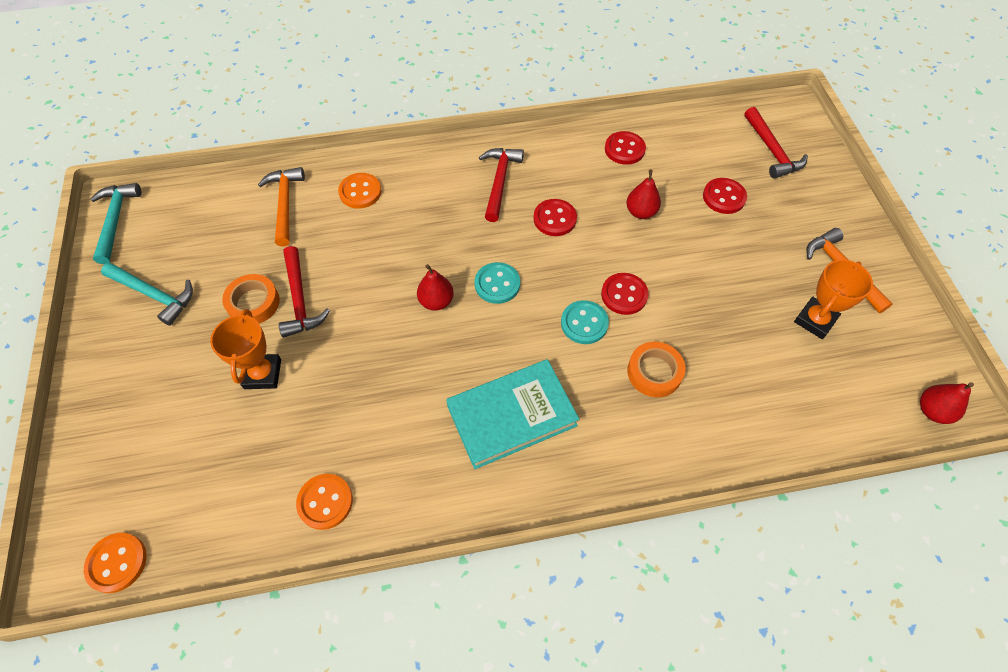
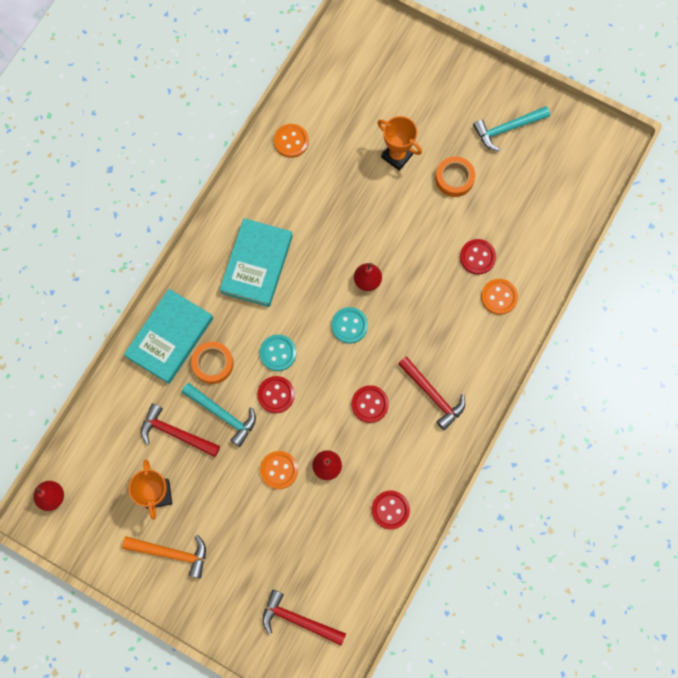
camera: 130 degrees right, 15 degrees up
(115, 221) = (593, 136): turquoise hammer -> turquoise hammer (223, 414)
(117, 563) = (341, 36): orange button -> orange button (279, 470)
(285, 204) = (526, 243): orange hammer -> none
(300, 299) = (435, 205): red hammer -> red hammer (176, 433)
(673, 437) = (170, 337): none -> turquoise book
(724, 197) = (290, 537): red button -> red button (477, 257)

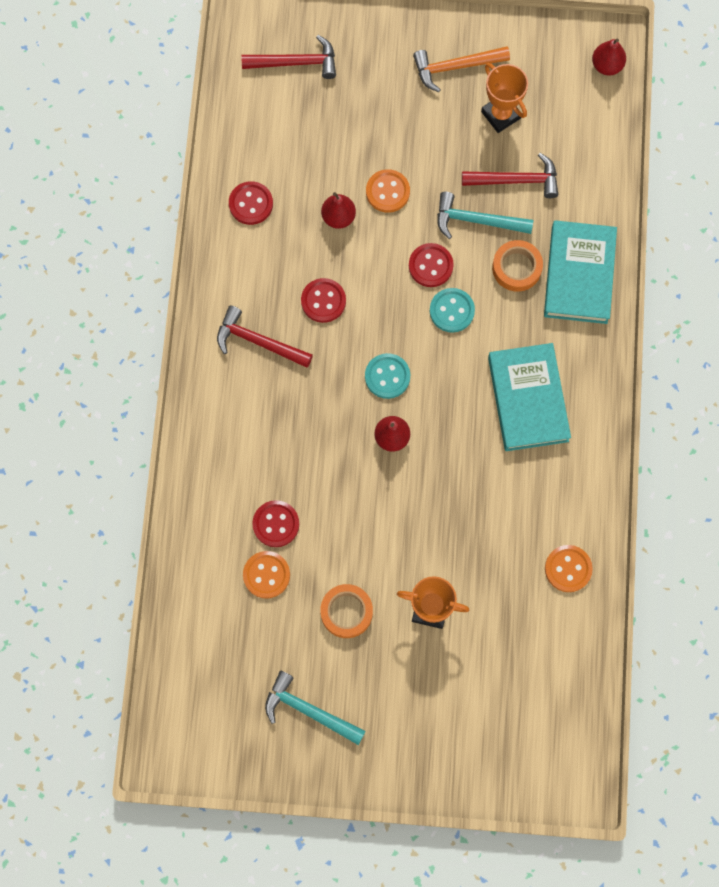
camera: 155 degrees right, 0 degrees up
(499, 297) = (230, 487): orange button -> orange button (266, 575)
(507, 129) = (309, 711): turquoise hammer -> turquoise hammer turned 105 degrees counterclockwise

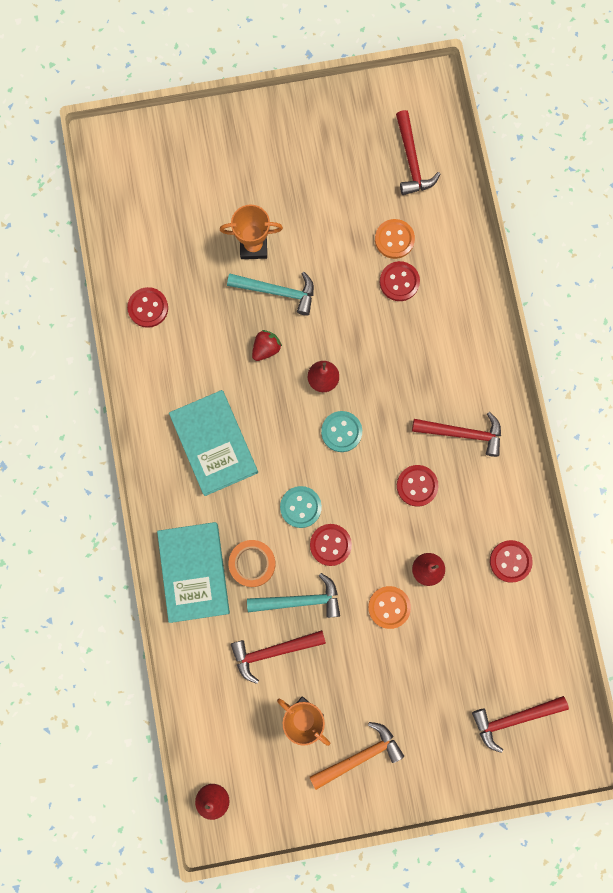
camera: 165 degrees right, 5 degrees up
(217, 666) = (411, 160): none -> red hammer
(309, 711) = (329, 146): turquoise hammer -> turquoise hammer (277, 291)
(346, 612) = (321, 227): orange tape -> none
(445, 487) = (266, 348): none -> red strawberry
(568, 569) = (148, 308): orange button -> red button

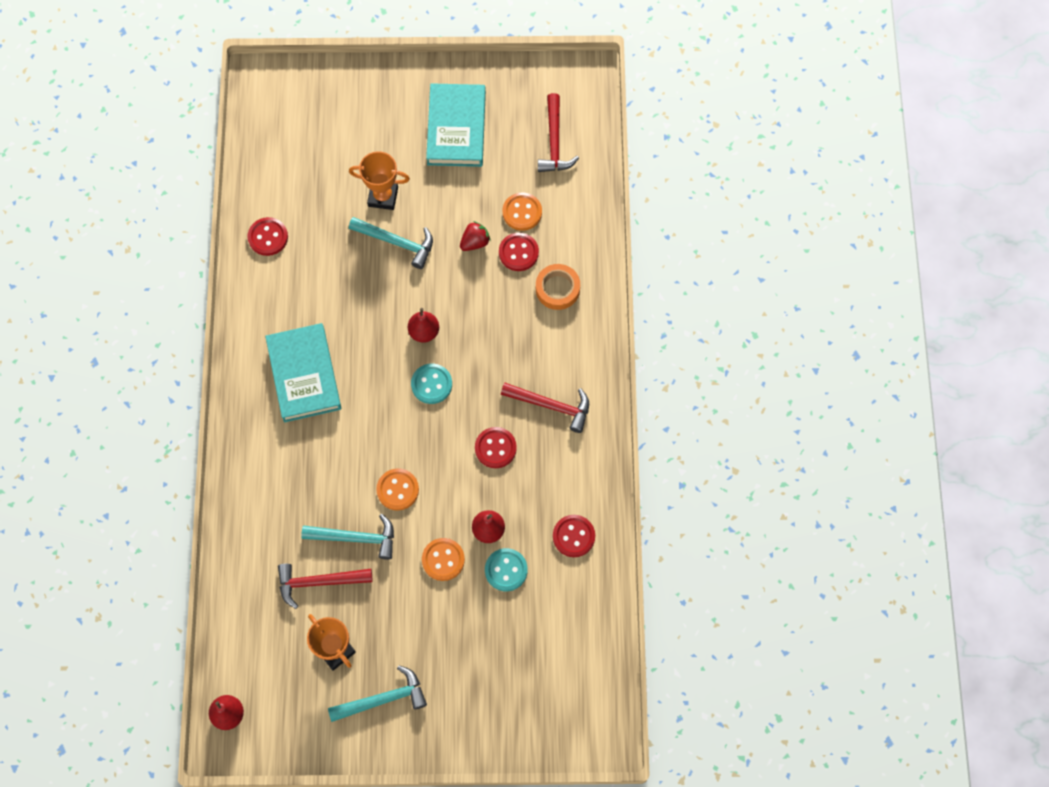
camera: 10 degrees right, 10 degrees down
(194, 572) = (257, 493): turquoise book -> turquoise book (456, 128)
(252, 563) = (316, 494): orange tape -> orange tape (557, 289)
(266, 348) = (374, 294): red strawberry -> red strawberry (475, 242)
(300, 507) = (376, 449): turquoise button -> turquoise button (506, 570)
(330, 545) = (397, 490): red button -> orange button
(359, 756) = (383, 699): orange hammer -> turquoise hammer
(514, 718) = (546, 690): red hammer -> none

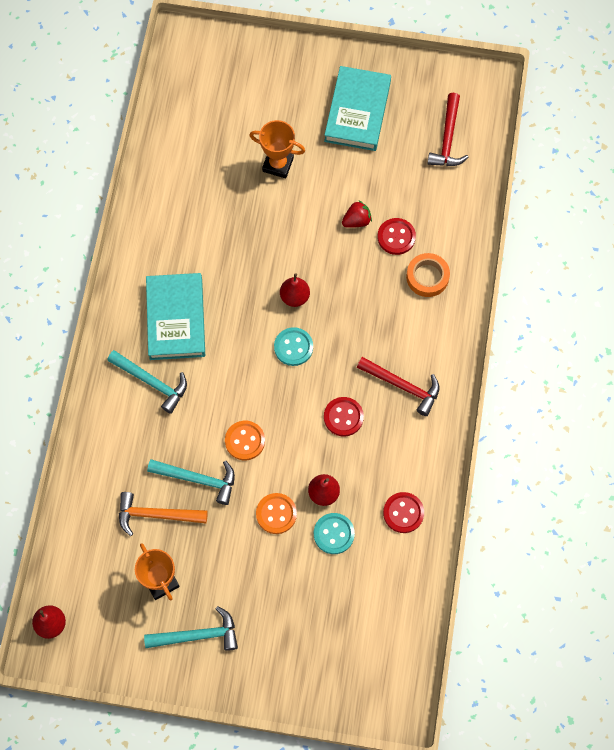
camera: 10 degrees right, 0 degrees up
(268, 237) = (164, 185): red button -> none
(319, 582) = (156, 515): red hammer -> orange hammer
(396, 242) = (283, 209): turquoise hammer -> turquoise hammer (152, 382)
(522, 212) = (406, 200): orange button -> none

